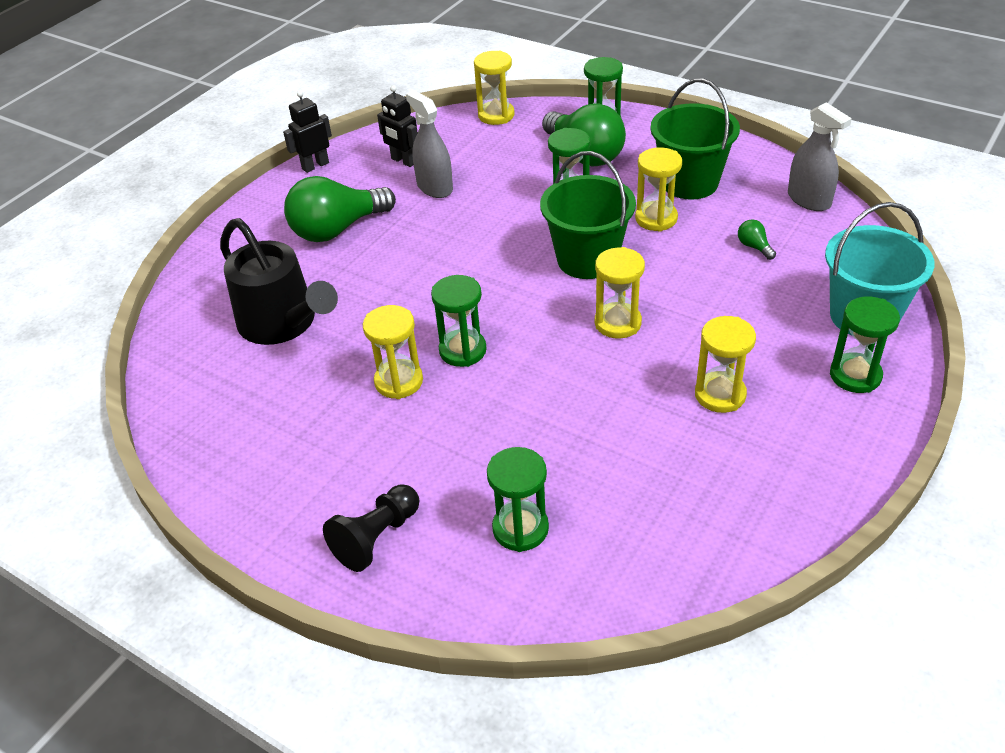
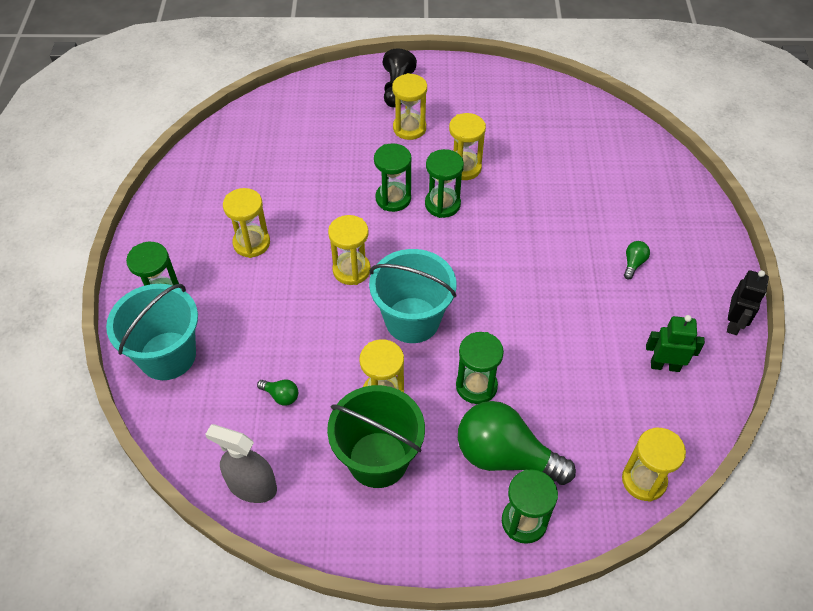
camera: 145 degrees right, 10 degrees up
(283, 323) = (579, 173): black watering can -> none
(337, 229) = (633, 263): green light bulb -> green light bulb, size x0.40
(403, 161) = (665, 365): black robot -> green robot
(415, 463) = (409, 128): none -> yellow hourglass
(434, 187) = (604, 345): grey spray bottle -> none
(520, 528) = (326, 121): green hourglass -> green hourglass (393, 198)
(587, 259) = (412, 320): green bucket -> turquoise bucket

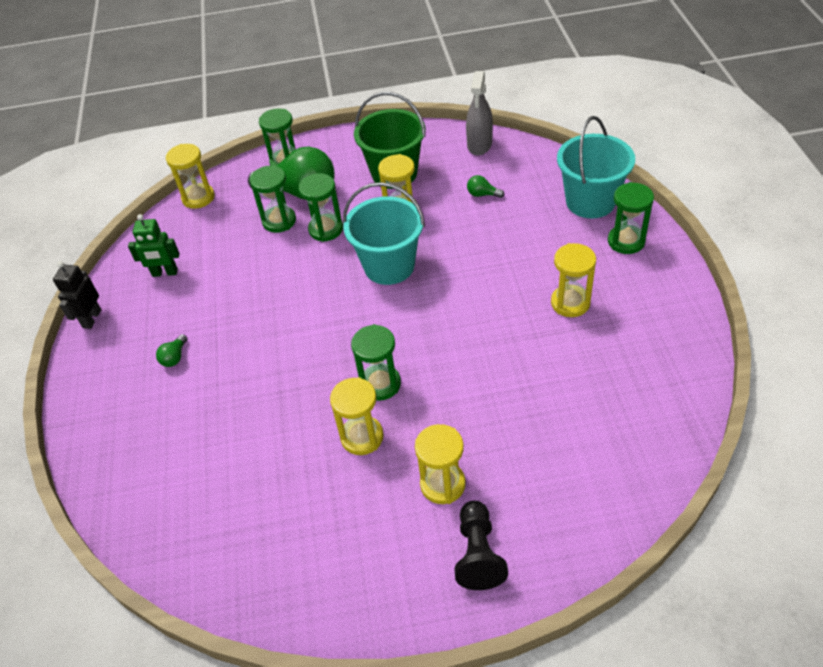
camera: 175 degrees right, 5 degrees down
(252, 486) = (479, 144): grey spray bottle -> grey spray bottle turned 90 degrees clockwise
(351, 270) = (459, 297): yellow hourglass -> none
(393, 198) = (438, 380): green hourglass -> green hourglass (279, 221)

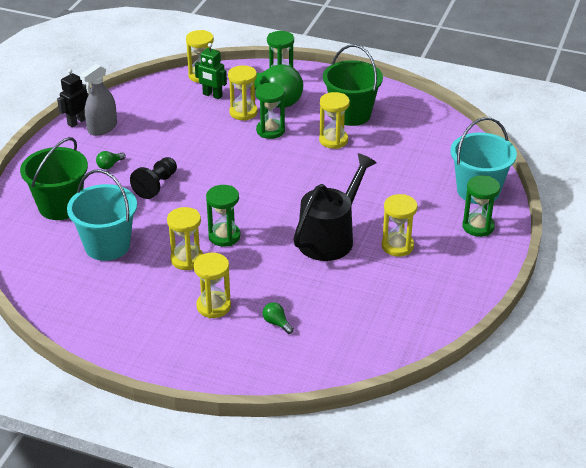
camera: 25 degrees right, 10 degrees down
(153, 443) = (60, 206): none -> green bucket
(165, 273) = (142, 113): green robot -> green robot (212, 95)
(279, 221) = (243, 112): green hourglass -> yellow hourglass
(389, 266) = (293, 171): turquoise bucket -> turquoise bucket (107, 245)
(478, 554) = (202, 350): black pawn -> black pawn (156, 185)
(479, 144) = (432, 120): grey spray bottle -> grey spray bottle (102, 128)
(482, 194) = (402, 153): green light bulb -> green light bulb (277, 323)
(494, 326) = (330, 237): none -> black watering can

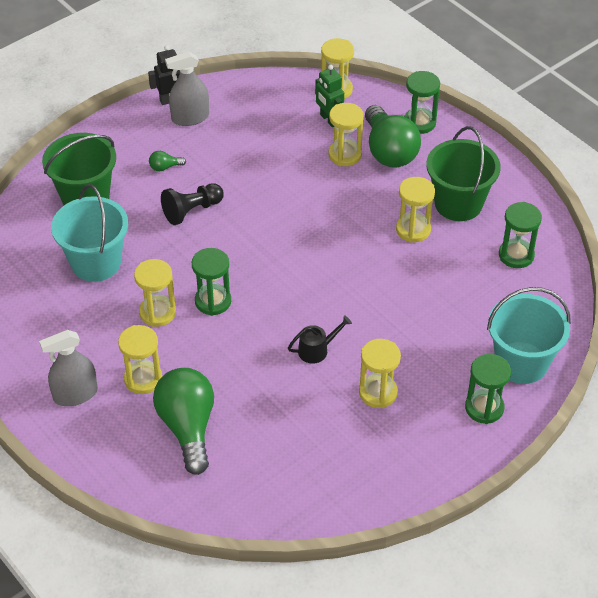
camera: 30 degrees right, 10 degrees up
(167, 338) = (75, 394): none -> grey spray bottle
(270, 130) = (355, 190): green hourglass -> green hourglass (516, 255)
(277, 323) = (188, 427): green light bulb -> green light bulb, size x2.50
(330, 237) = (317, 350): black watering can -> black watering can, size x0.45

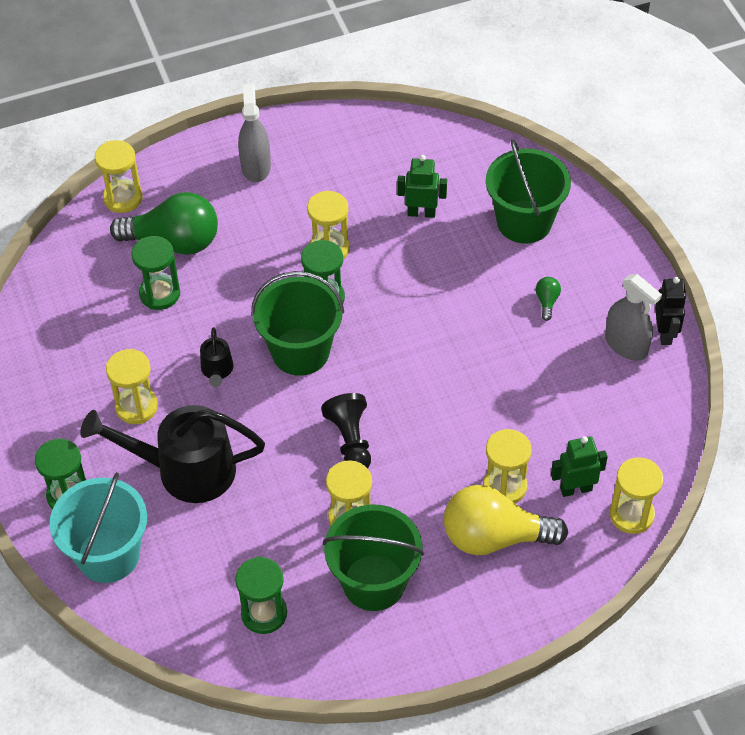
camera: 110 degrees right, 5 degrees up
(96, 263) = (421, 213): turquoise bucket -> green robot
(143, 379) = (249, 220): yellow hourglass -> yellow hourglass (123, 198)
(190, 117) = (626, 345): grey spray bottle -> grey spray bottle turned 135 degrees clockwise
(192, 211) = (466, 311): black pawn -> black pawn (350, 440)
(274, 301) = (300, 351): none -> green bucket
(389, 151) = (494, 537): green light bulb -> yellow light bulb
(419, 123) = (536, 590): green hourglass -> green hourglass (160, 294)
(422, 340) = (185, 470): none -> black watering can

